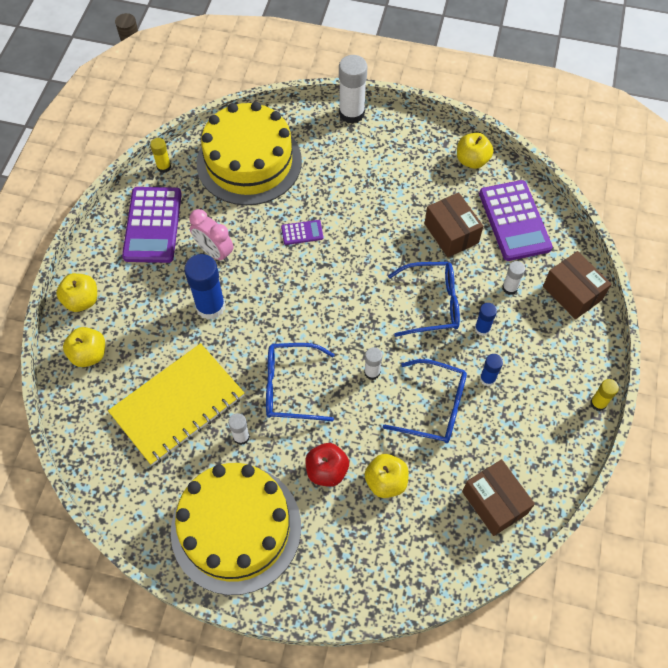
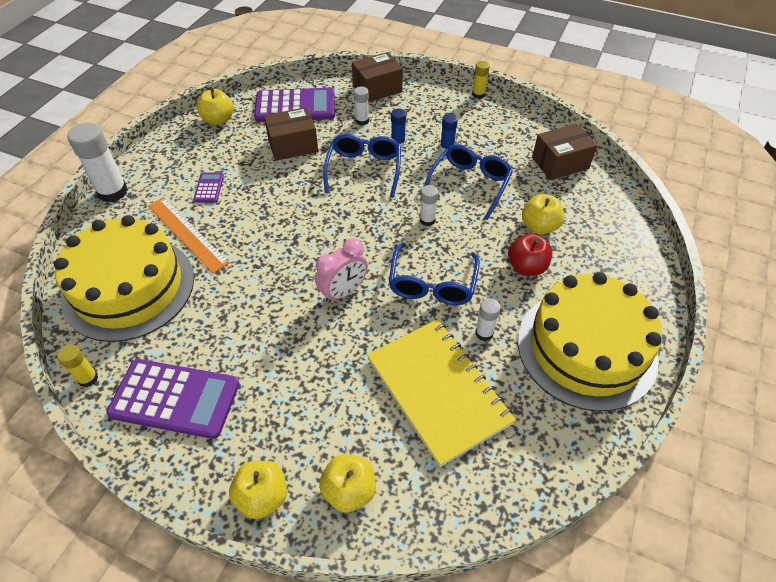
camera: 80 degrees left, 10 degrees down
(210, 306) = (316, 346): blue glue stick -> none
(214, 252) = (242, 335): pink clock -> pink clock (343, 292)
(302, 232) = (248, 252): purple calculator -> purple calculator (209, 188)
(314, 182) = (187, 233): none -> orange ruler

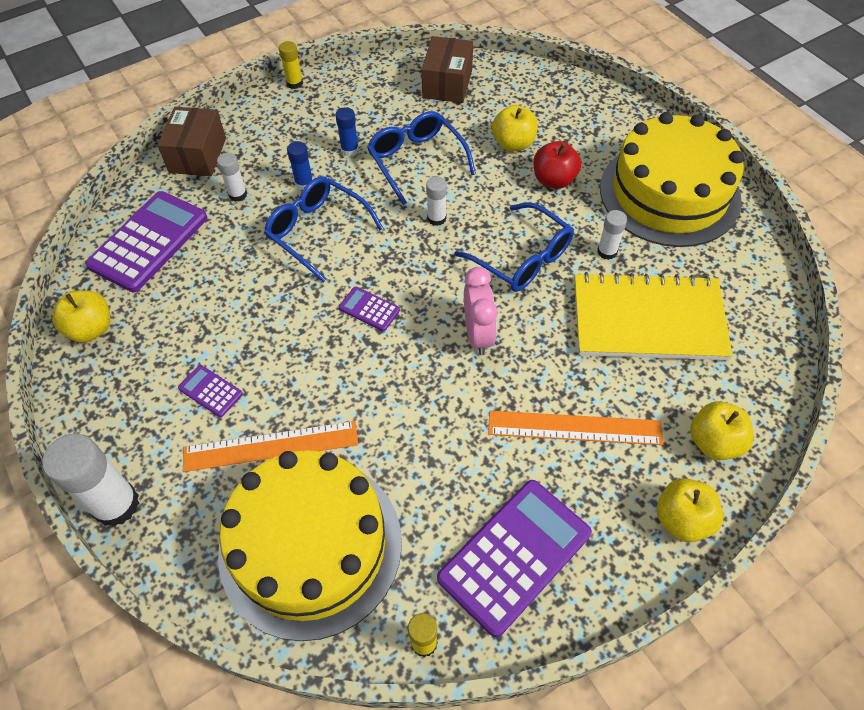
camera: 55 degrees left, 5 degrees up
(293, 145) = (216, 275): brown box -> none
(301, 387) = (574, 428): none -> orange ruler
(321, 225) = (369, 309): none -> purple calculator

